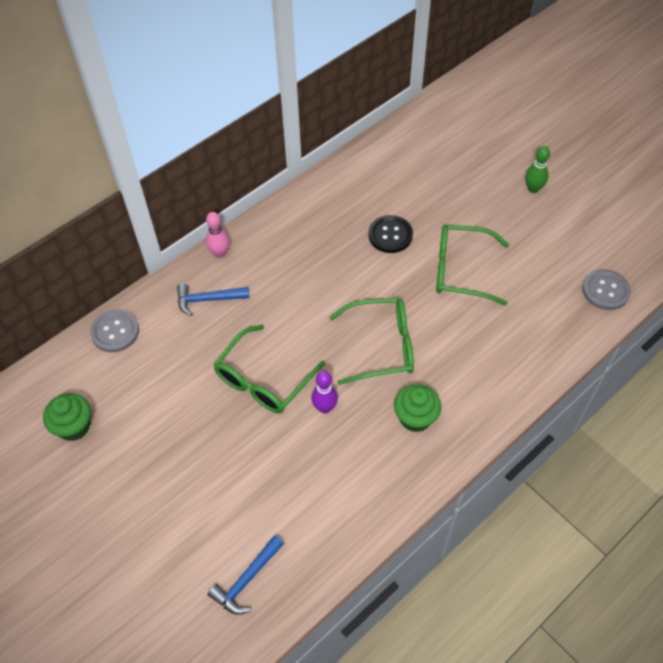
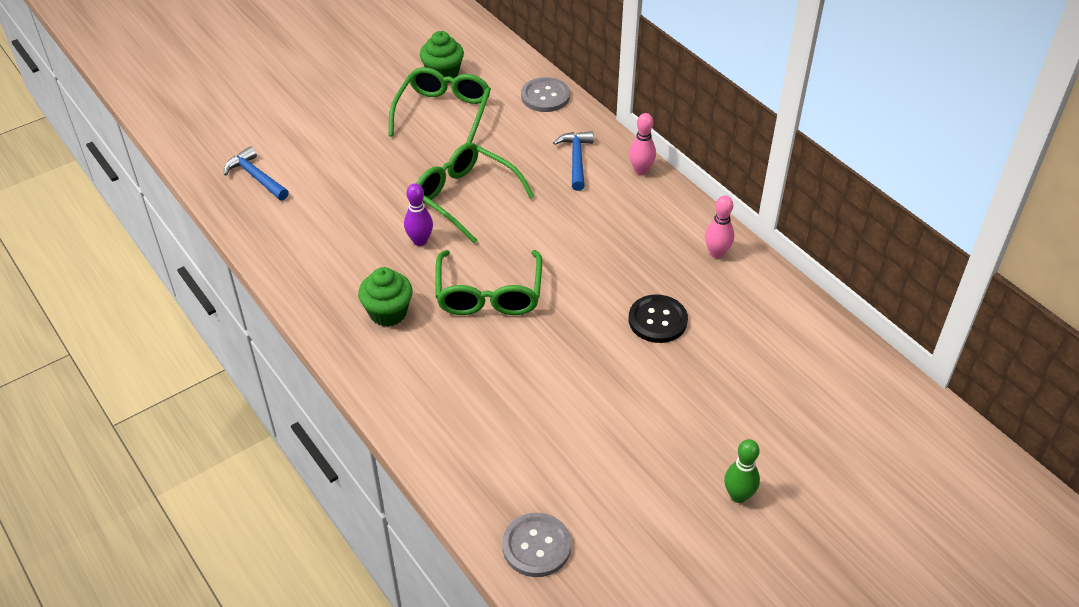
camera: 95 degrees right, 10 degrees down
(314, 202) = (716, 253): none -> pink bowling pin
(461, 270) = (592, 385): green glasses -> green glasses (443, 113)

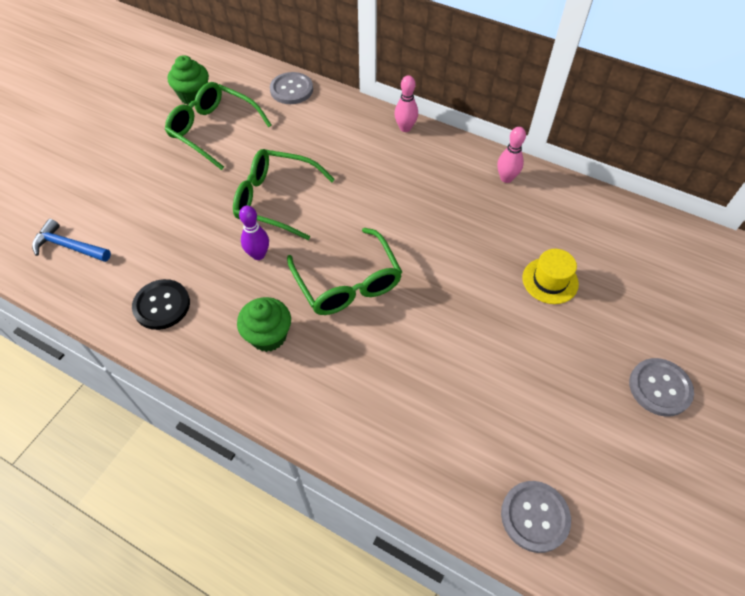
camera: 25 degrees left, 10 degrees up
(443, 113) = (213, 130): green glasses -> green glasses turned 45 degrees counterclockwise
(576, 159) = (349, 136): blue hammer -> none
(657, 320) = (498, 254): black button -> black button (162, 305)
(694, 363) = (550, 280): none -> yellow hat
(738, 495) = (659, 388): green bowling pin -> grey button

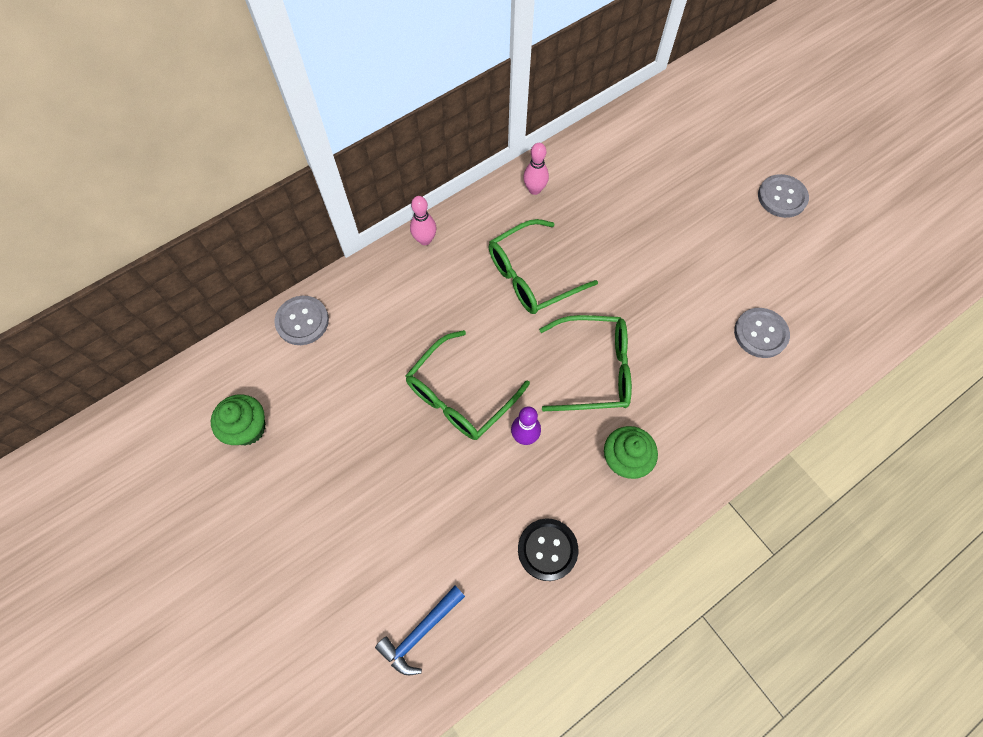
camera: 65 degrees left, 10 degrees up
(213, 130) = (320, 424): green glasses -> green glasses (531, 276)
(534, 516) = (854, 329): grey button -> grey button (760, 333)
(550, 280) = (659, 215): yellow hat -> none

